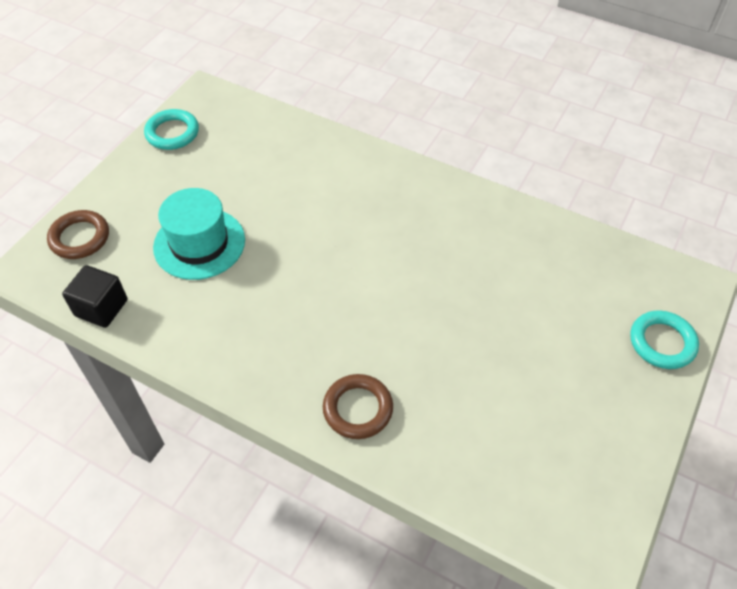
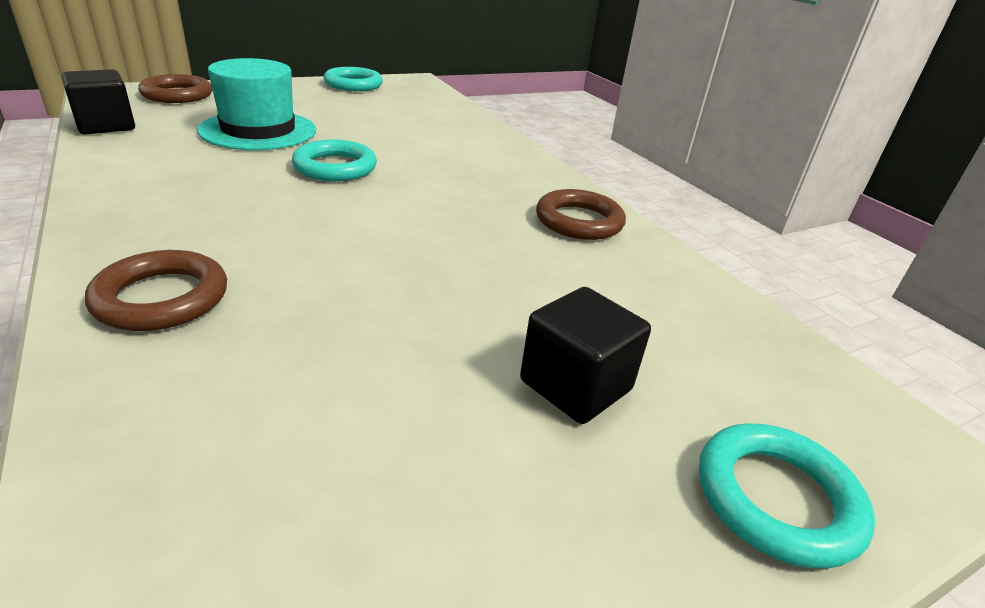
camera: 30 degrees right, 20 degrees down
(297, 251) = (335, 167): none -> turquoise ring
(472, 213) = (579, 221): none -> brown ring
(564, 335) = (575, 385): none -> black cube

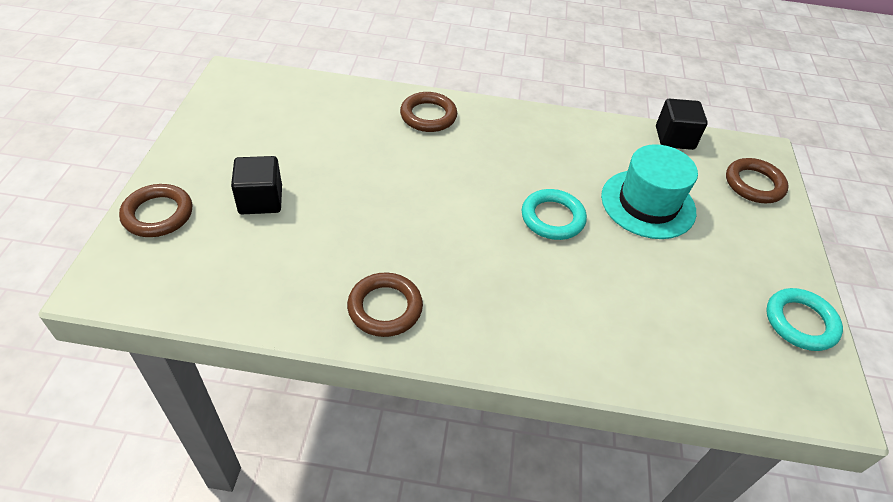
camera: 125 degrees right, 15 degrees up
(776, 499) = (158, 214): turquoise ring -> brown ring

